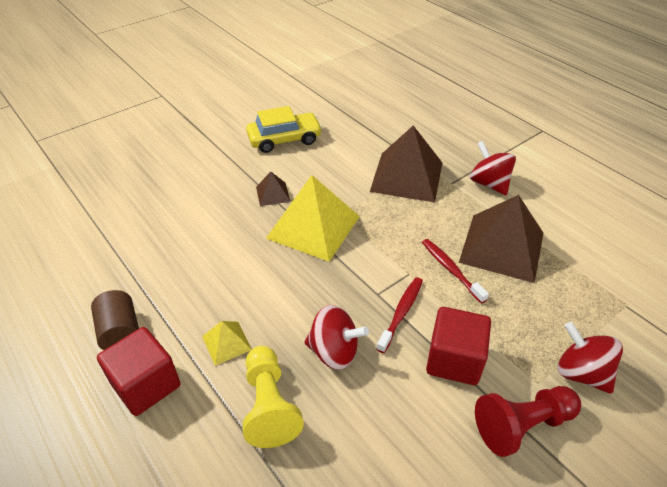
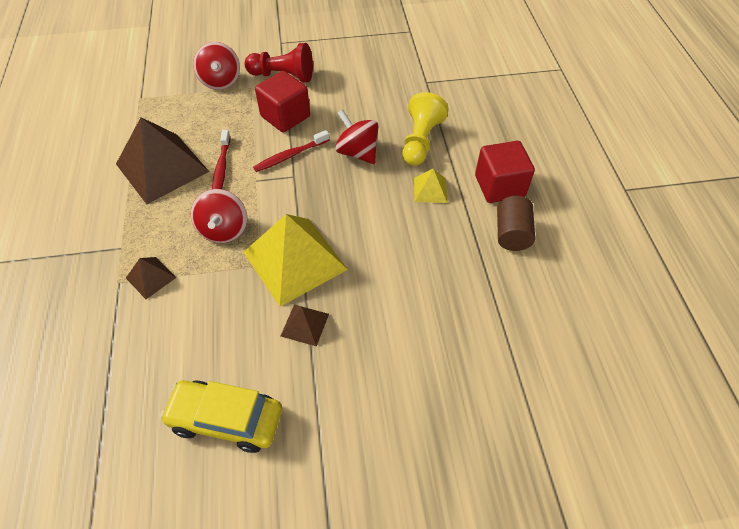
camera: 150 degrees left, 10 degrees up
(406, 176) = (151, 277): brown pyramid -> brown pyramid, size x0.46
(489, 183) = (89, 229): red spinning top -> red spinning top (224, 230)

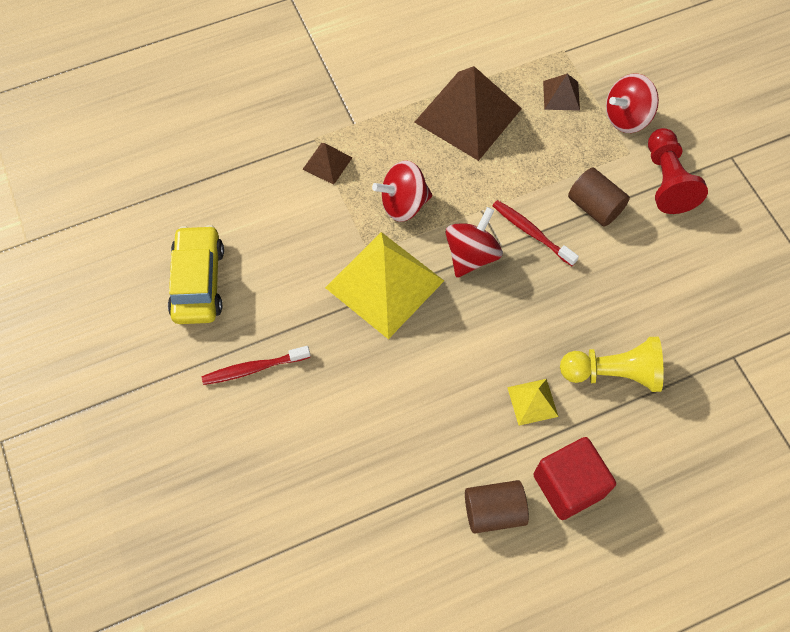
camera: 75 degrees right, 10 degrees up
(221, 168) = (487, 171): red toothbrush -> red toothbrush (254, 368)
(285, 116) = (594, 207): red cube -> brown cylinder
(305, 325) = (310, 317): brown pyramid -> brown pyramid (561, 95)
(357, 152) = (564, 304): red spinning top -> red spinning top (471, 255)

